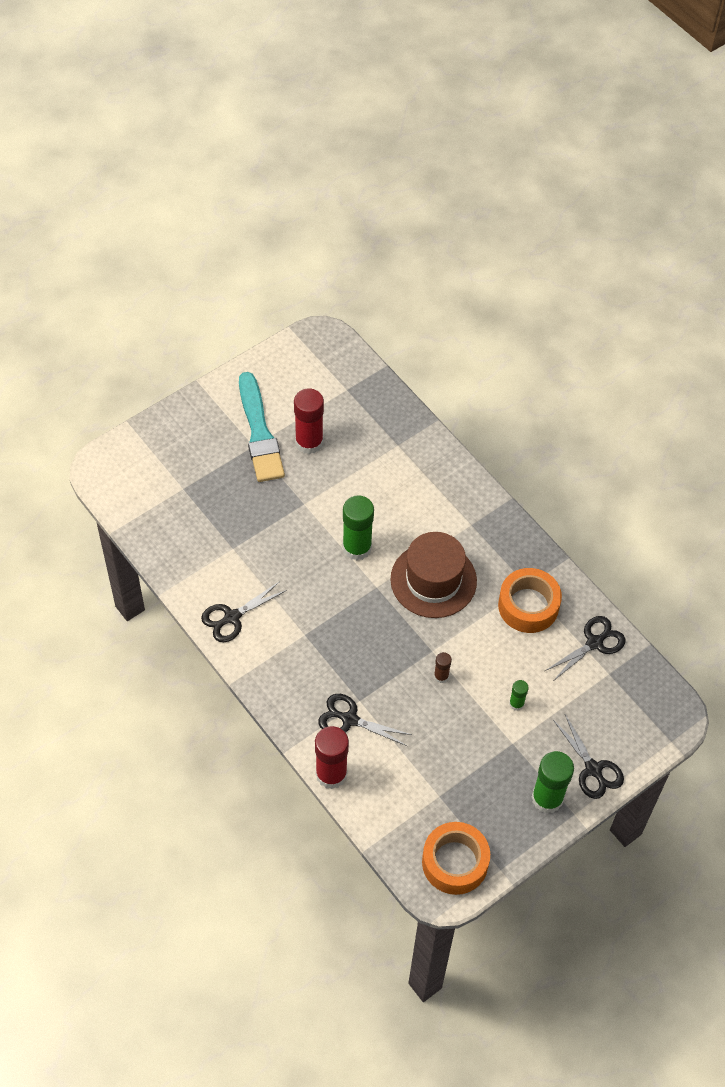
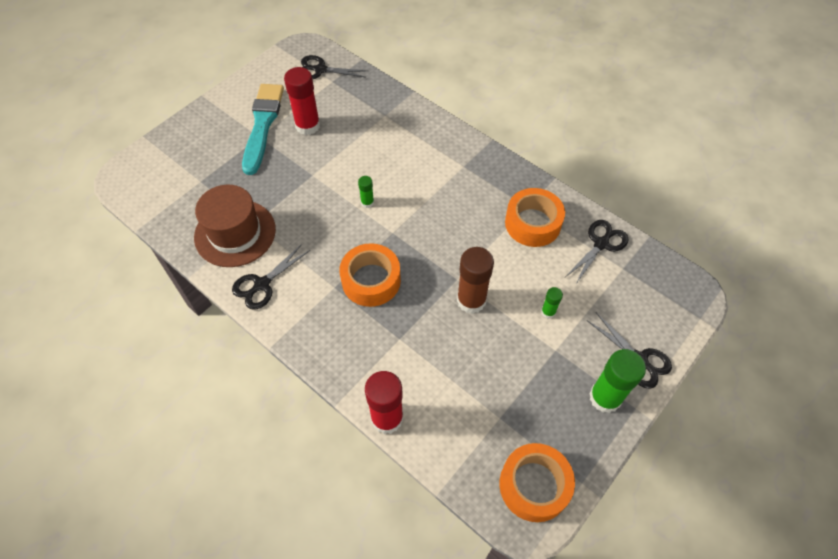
camera: 10 degrees left, 0 degrees up
(259, 432) = (262, 125): turquoise brush -> turquoise brush turned 150 degrees counterclockwise
(343, 635) = (371, 280): none -> orange tape
(349, 719) = (393, 359): black scissors -> black scissors (320, 70)
(357, 547) = (367, 202): green glue stick -> green glue stick, size x0.49
(433, 580) = (442, 217): brown hat -> brown hat (235, 233)
(441, 676) = (471, 300): brown glue stick -> brown glue stick, size x2.03

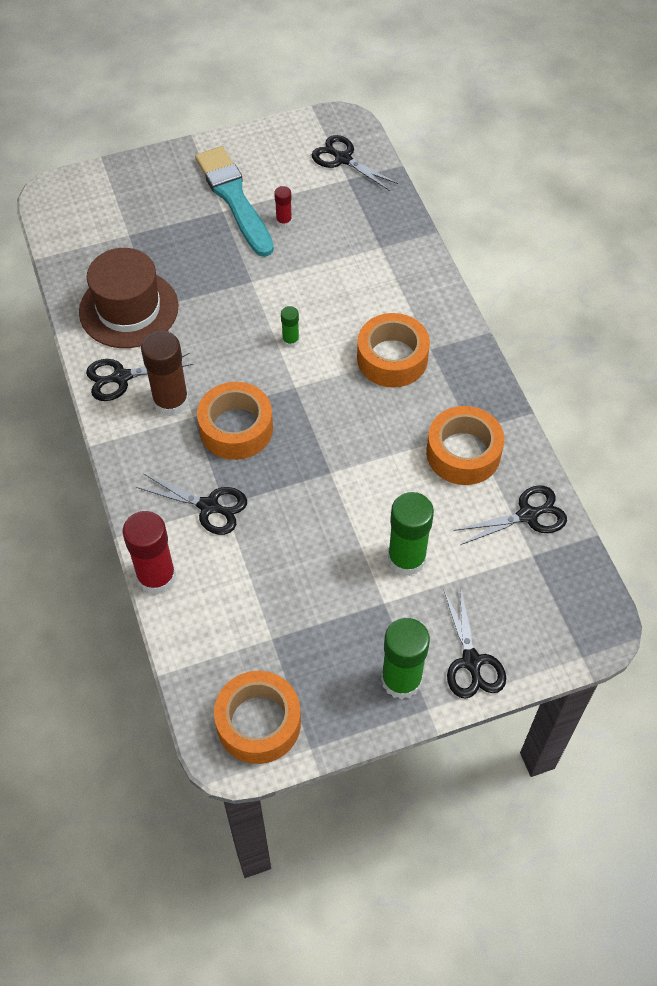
camera: 30 degrees right, 0 degrees up
(262, 125) = (234, 199): turquoise brush -> turquoise brush turned 60 degrees counterclockwise
(307, 126) = (284, 221): red glue stick -> red glue stick, size x0.49
(390, 346) = (209, 506): none -> black scissors
(443, 183) = (392, 358): none -> orange tape
(471, 300) = (329, 503): brown glue stick -> brown glue stick (171, 401)
(548, 312) = (406, 558): green glue stick -> green glue stick, size x2.03

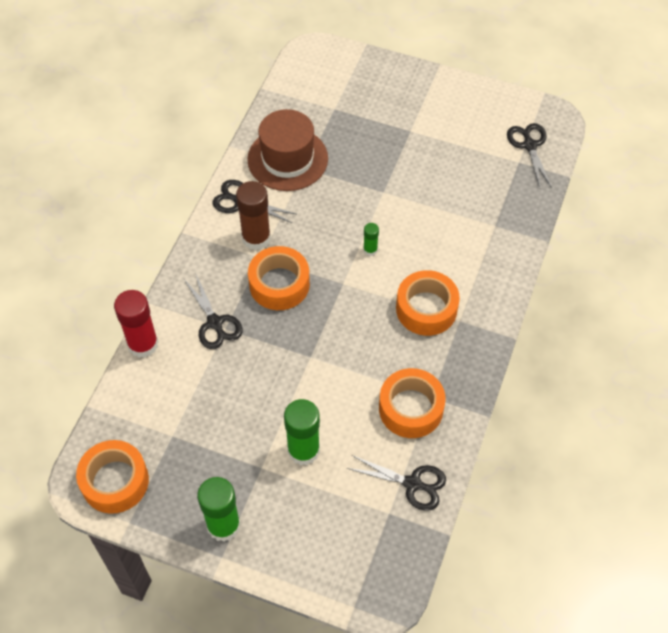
camera: 40 degrees right, 0 degrees up
(234, 199) = (426, 127): turquoise brush -> none
(284, 221) = (445, 164): red glue stick -> none
(471, 662) = (278, 550): black scissors -> none

